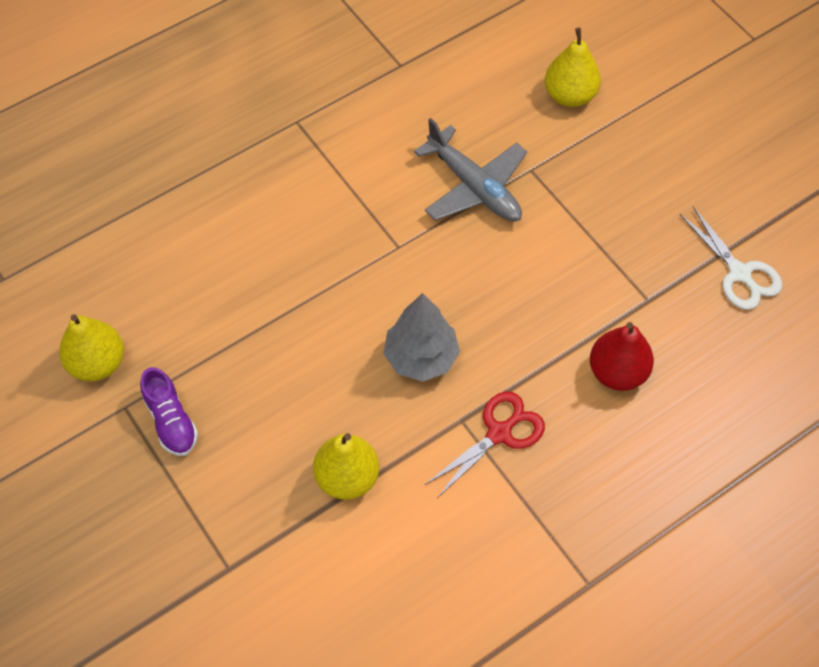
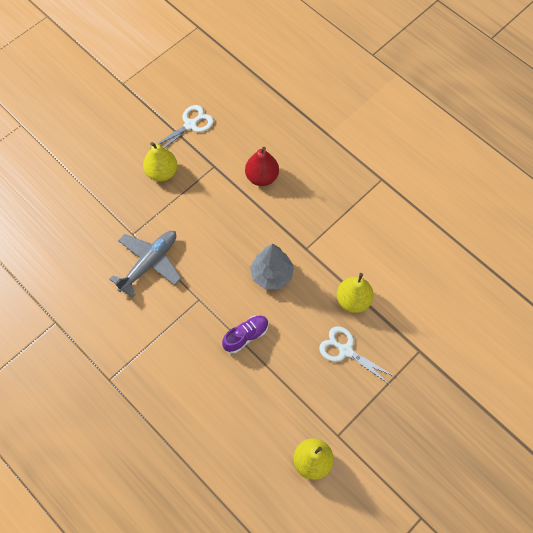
camera: 100 degrees left, 5 degrees up
(171, 421) = (341, 405): purple shoe -> purple shoe (246, 336)
(260, 447) = (345, 350): none -> white scissors
(499, 433) = (310, 229): red scissors -> none
(570, 95) = (73, 219): yellow pear -> yellow pear (162, 172)

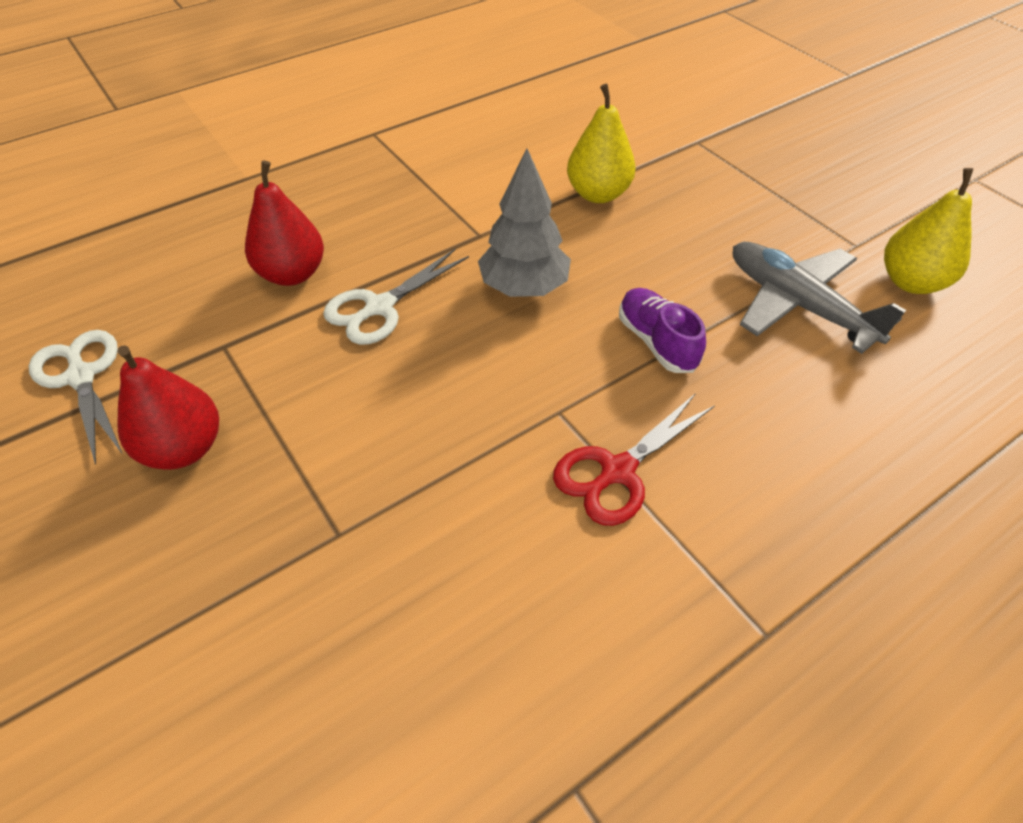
camera: 80 degrees left, 15 degrees down
(149, 263) = (438, 502): grey plane -> grey plane (797, 304)
(162, 172) = (184, 448): yellow pear -> red pear
(172, 325) = (617, 471): none -> red scissors
(345, 350) = (694, 215): white scissors -> white scissors (379, 307)

